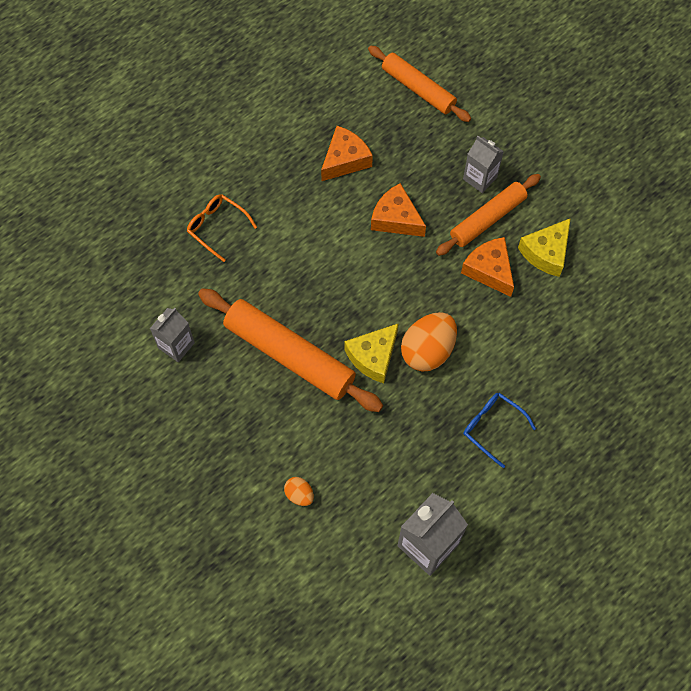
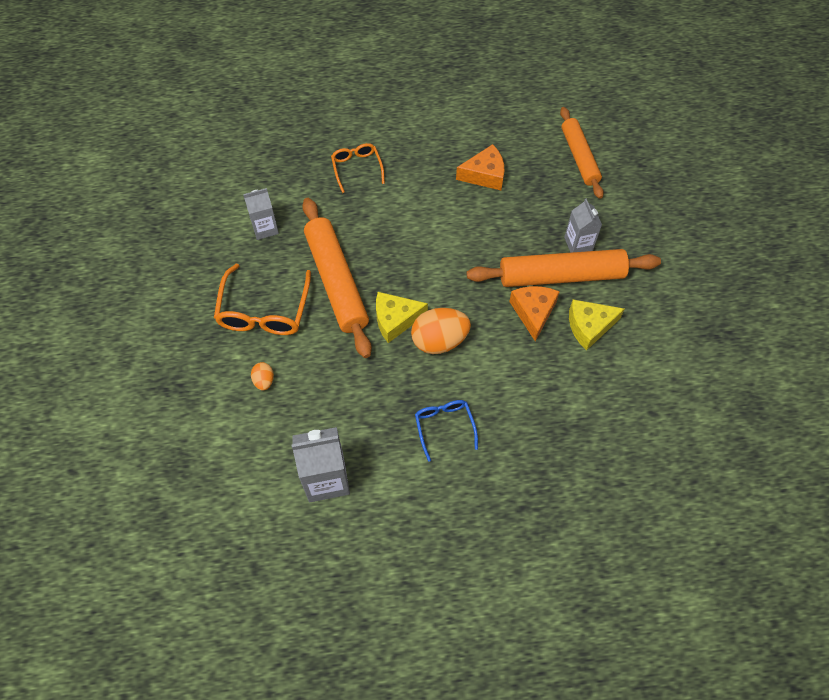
camera: 35 degrees right, 5 degrees down
(244, 428) = (264, 310): none -> orange glasses
(396, 218) = (490, 235): orange cheese -> none
(488, 219) = (561, 276): orange rolling pin -> orange rolling pin, size x1.53

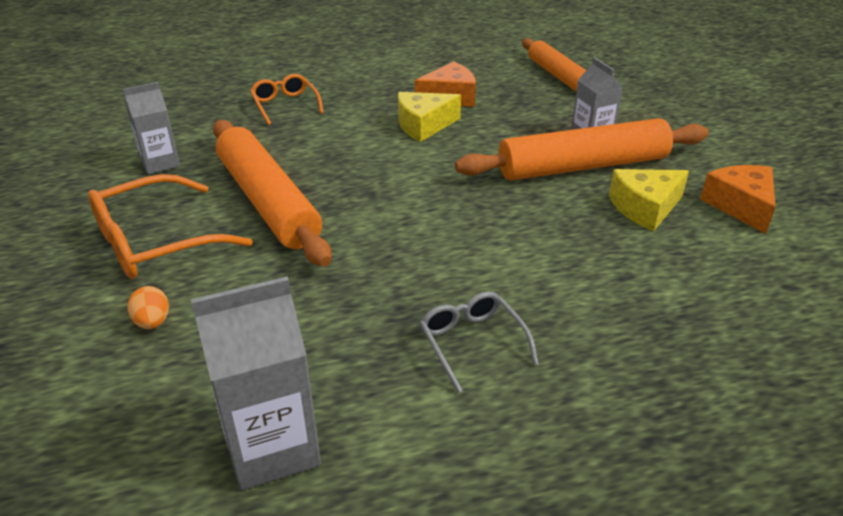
camera: 10 degrees left, 25 degrees down
(264, 310) = (156, 242): orange glasses -> orange glasses turned 60 degrees clockwise
(395, 320) = (363, 230): yellow cheese -> yellow cheese (423, 125)
(439, 340) = (434, 244): orange egg -> none
(444, 427) = (472, 343): blue glasses -> grey glasses
(533, 312) = (561, 203): orange cheese -> orange cheese (740, 206)

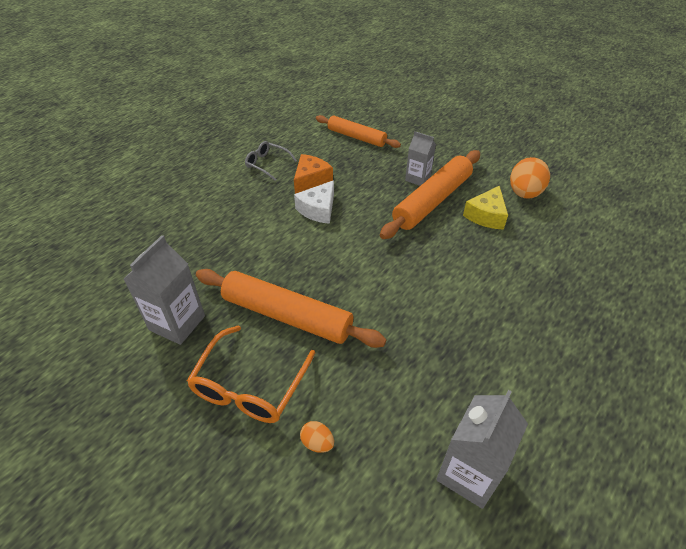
camera: 35 degrees left, 10 degrees up
(160, 163) = (177, 323): grey carton -> grey carton, size x1.57
(285, 105) = (211, 232): orange glasses -> none
(423, 125) = (318, 209): yellow cheese -> white cheese
(472, 343) = (493, 347): grey glasses -> grey glasses (267, 164)
(740, 206) = (524, 193): orange cheese -> orange egg

